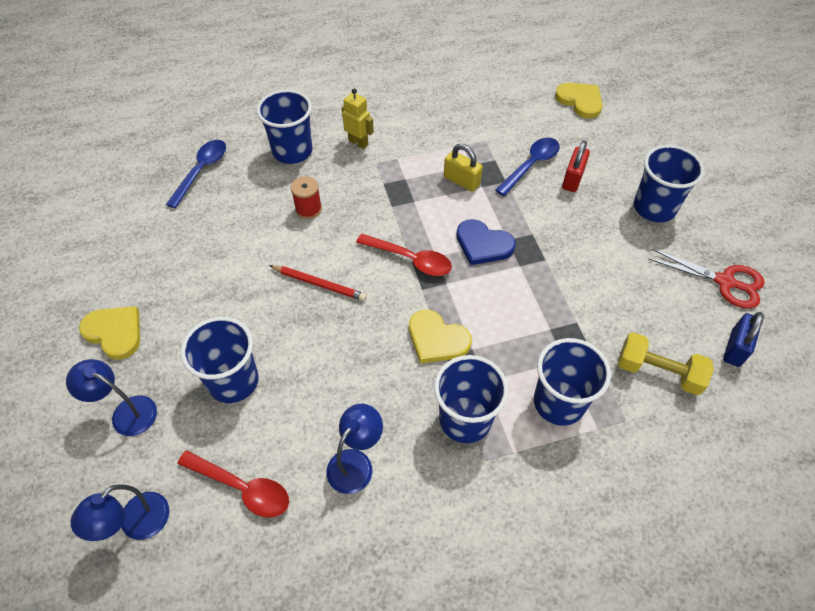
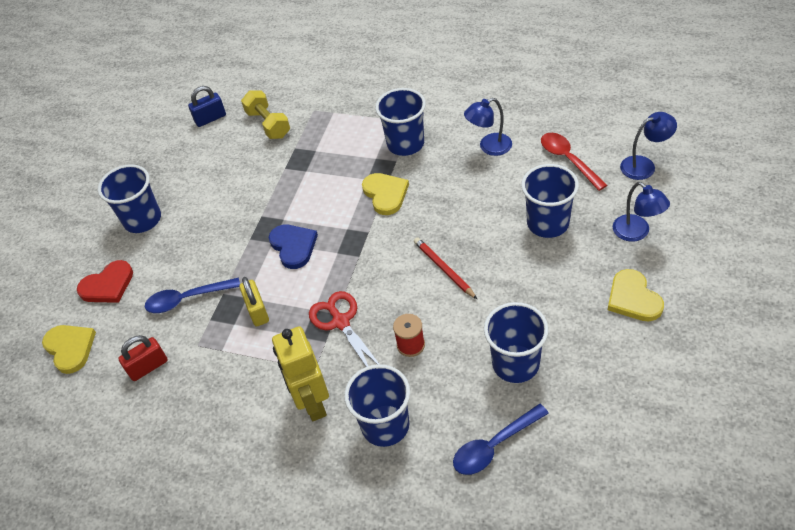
camera: 140 degrees left, 5 degrees down
(358, 142) = (313, 403): yellow robot -> yellow robot, size x1.68
(410, 259) = (358, 259): red spoon -> none
(559, 402) = (342, 131): blue cup -> blue cup (515, 364)
(572, 179) = (170, 270): red padlock -> red padlock (148, 367)
(580, 101) = (70, 348): yellow heart -> yellow heart turned 150 degrees clockwise
(610, 148) = (108, 285): none -> red heart
(725, 282) = (166, 153): red scissors -> red scissors (341, 322)

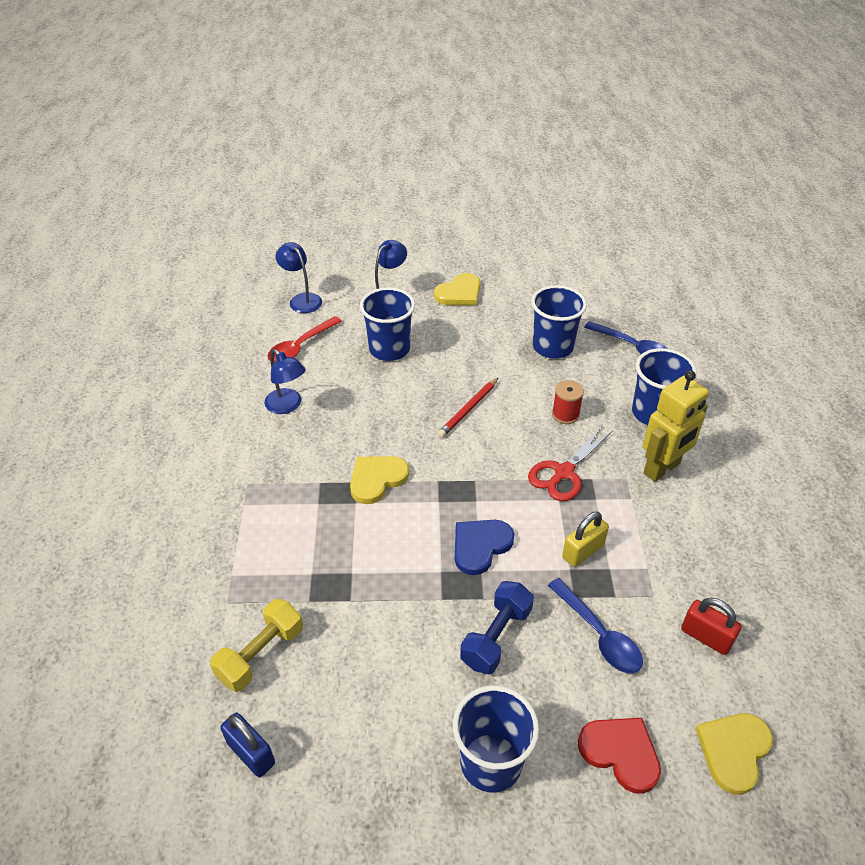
camera: 115 degrees left, 5 degrees down
(217, 240) = (496, 637): none -> blue dumbbell
(405, 144) = (289, 480): blue cup -> none

